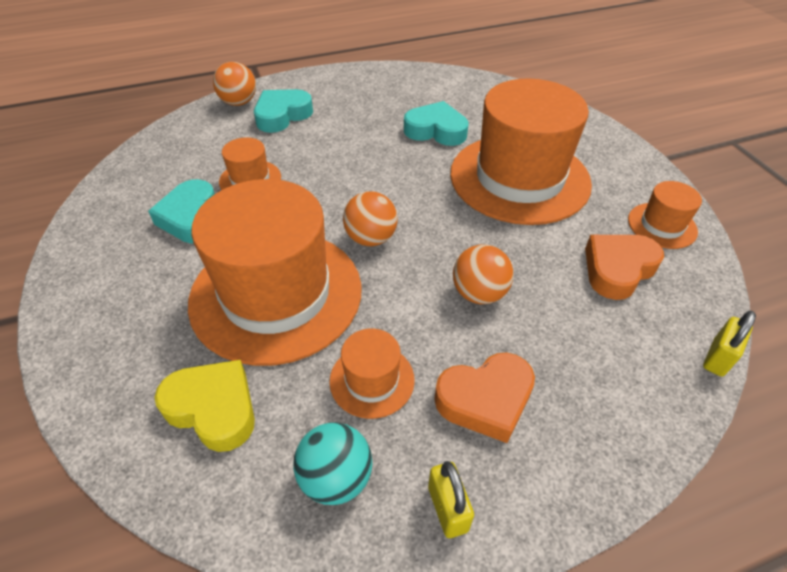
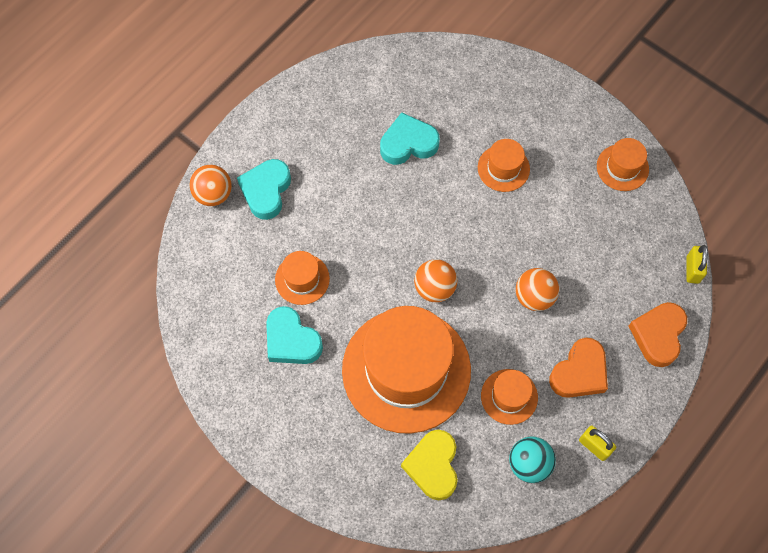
camera: 30 degrees left, 20 degrees up
(213, 408) = (433, 466): yellow heart -> yellow heart turned 90 degrees counterclockwise
(519, 178) = (503, 168): orange hat -> orange hat, size x0.44
(617, 269) = (610, 227): orange heart -> orange heart (658, 335)

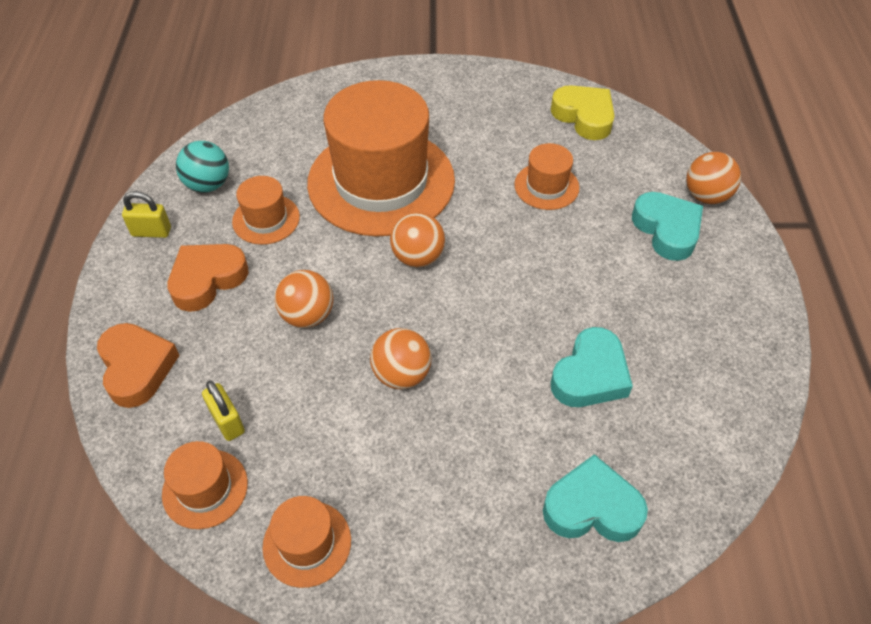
camera: 140 degrees right, 15 degrees down
(291, 340) = (502, 142): turquoise heart -> turquoise heart (592, 507)
(433, 466) = (295, 137): yellow heart -> yellow heart (584, 116)
(503, 168) = (457, 427): orange hat -> orange hat (205, 488)
(508, 218) = (401, 374): none -> orange ball
(579, 372) = (207, 279): orange heart -> orange heart turned 45 degrees clockwise
(692, 269) = (130, 471): yellow padlock -> yellow padlock (227, 421)

